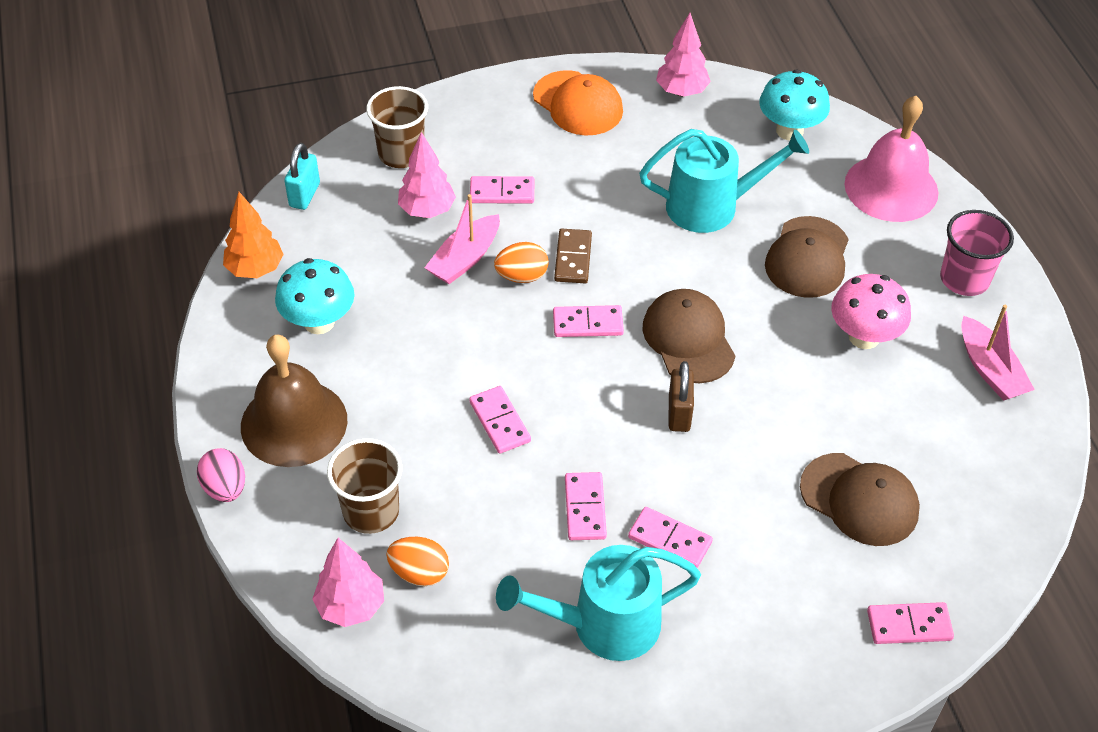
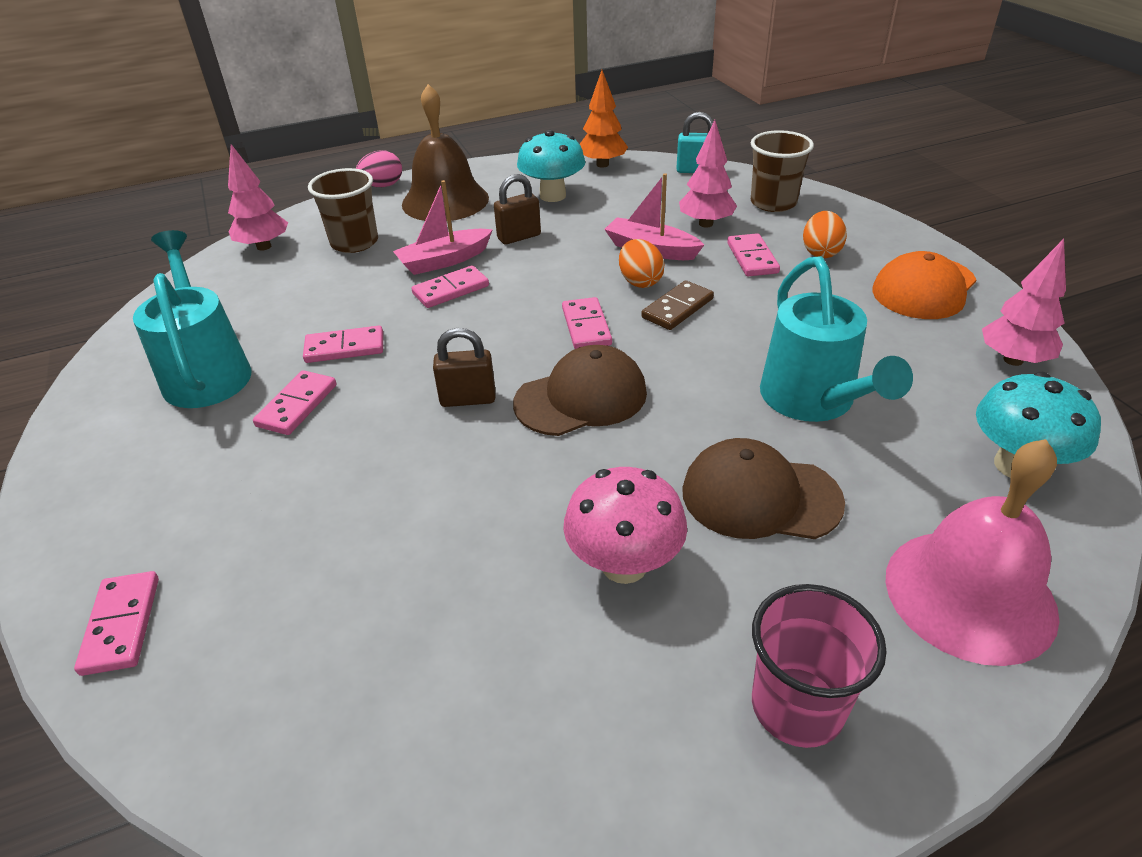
camera: 85 degrees right, 10 degrees down
(406, 359) = (519, 237): none -> brown padlock
(419, 572) = (289, 271): orange egg -> orange egg (820, 252)
(573, 258) = (677, 308): brown domino -> brown domino turned 45 degrees counterclockwise
(859, 500) = (332, 567): brown cap -> none
(990, 369) = (590, 744): pink boat -> pink boat (444, 261)

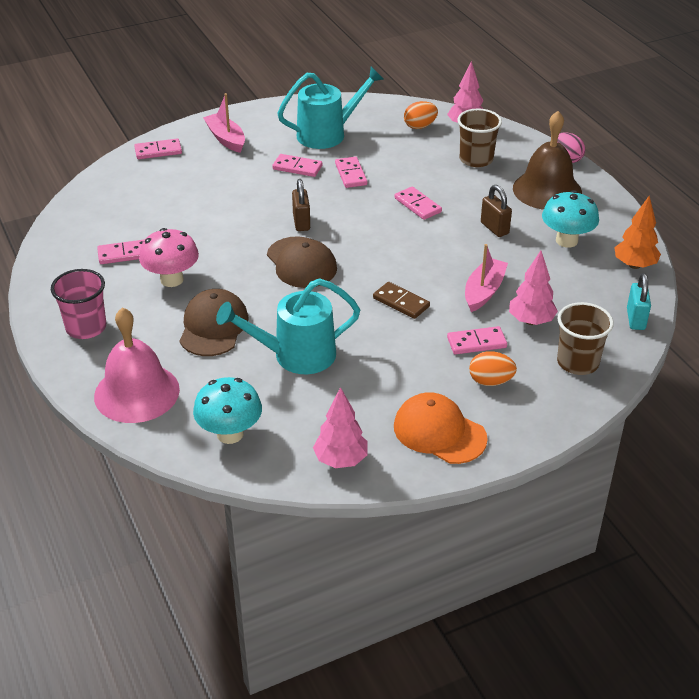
camera: 85 degrees right, 0 degrees up
(444, 261) = (455, 199): pink boat -> pink boat (226, 139)
(586, 326) = (376, 263): pink domino -> pink domino (124, 254)
(640, 281) = (436, 285): orange egg -> orange egg (420, 126)

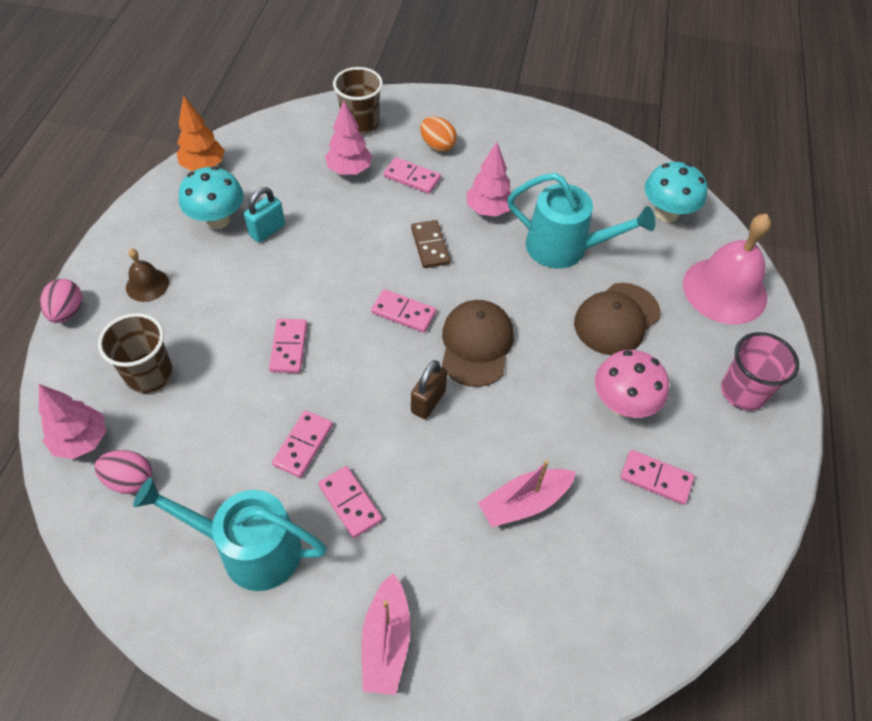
camera: 145 degrees left, 15 degrees up
(158, 151) = (499, 681): pink domino -> pink domino (403, 313)
(340, 460) = (598, 153): pink tree -> pink tree (488, 210)
(420, 126) = (130, 480): orange egg -> pink egg
(439, 432) = (512, 134): orange cap -> none
(484, 291) = (351, 215): pink boat -> pink boat (524, 502)
(494, 228) = (257, 272): brown padlock -> none
(547, 190) = (147, 285): brown bell -> brown bell, size x0.49
(635, 319) = (274, 128): turquoise padlock -> turquoise padlock (267, 231)

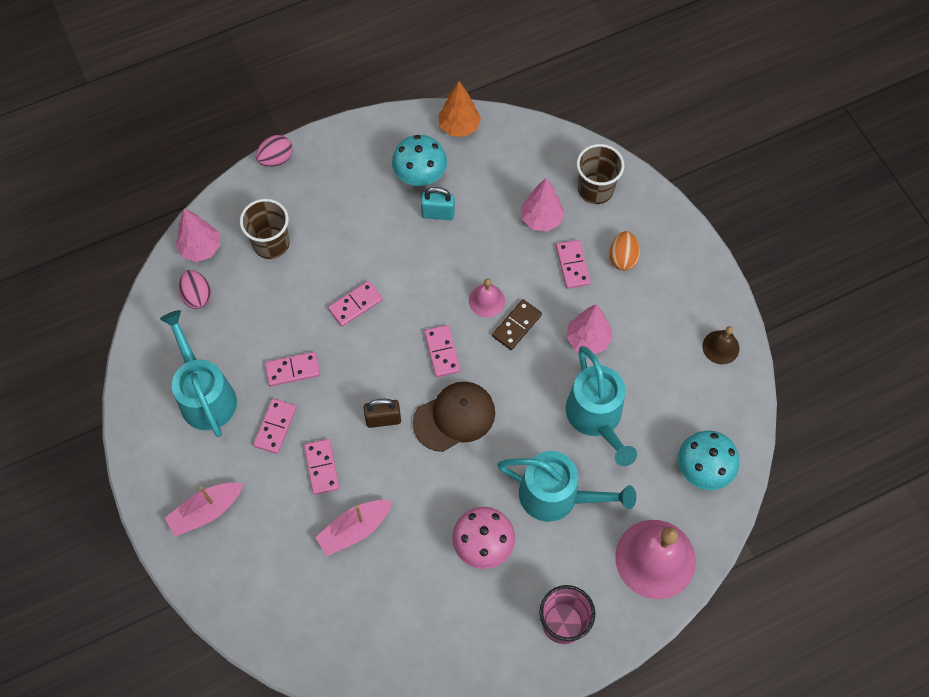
camera: 55 degrees right, 10 degrees up
(147, 285) = (333, 183): brown bell -> brown bell (720, 347)
(386, 250) = (486, 300): none -> pink bell
(524, 502) = (354, 529): pink boat -> pink boat turned 60 degrees counterclockwise
(616, 319) = (557, 496): brown cap -> turquoise watering can
(656, 478) = (438, 602): pink domino -> pink domino (322, 467)

